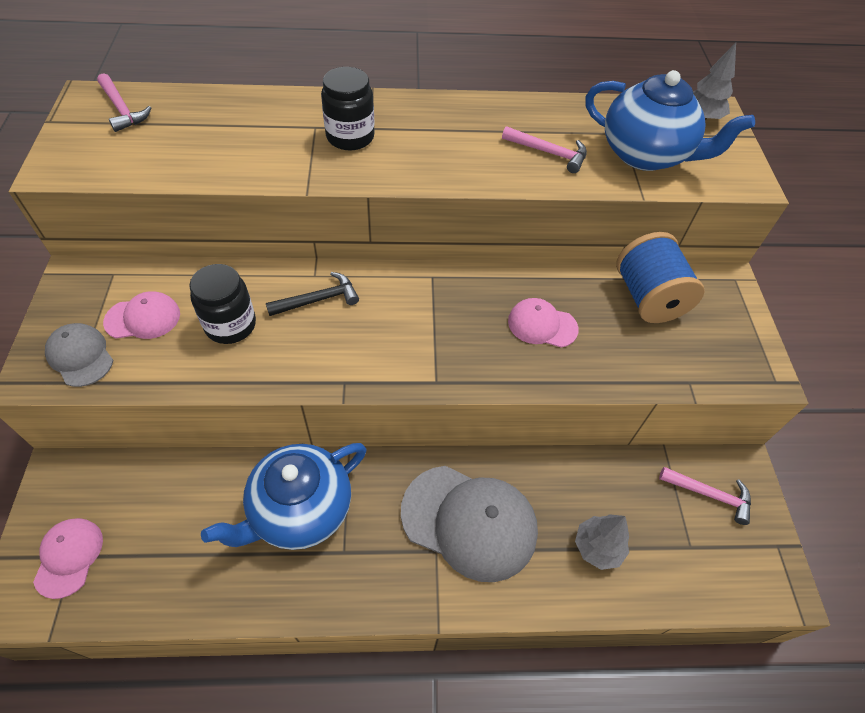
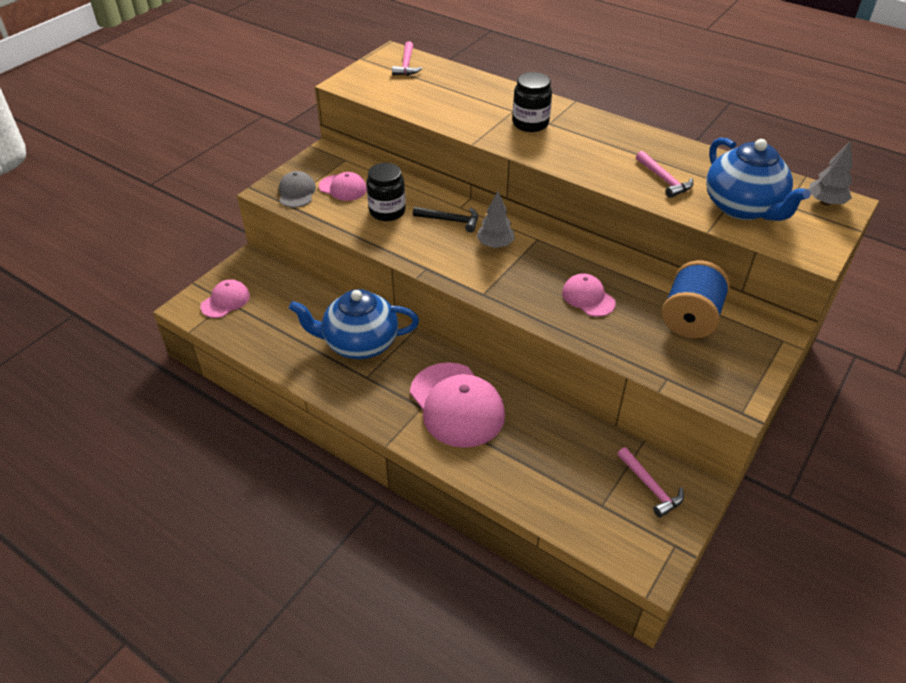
camera: 40 degrees right, 10 degrees down
(469, 522) = (456, 405): grey cap -> pink cap
(597, 547) = (531, 466): grey tree -> grey tree (495, 245)

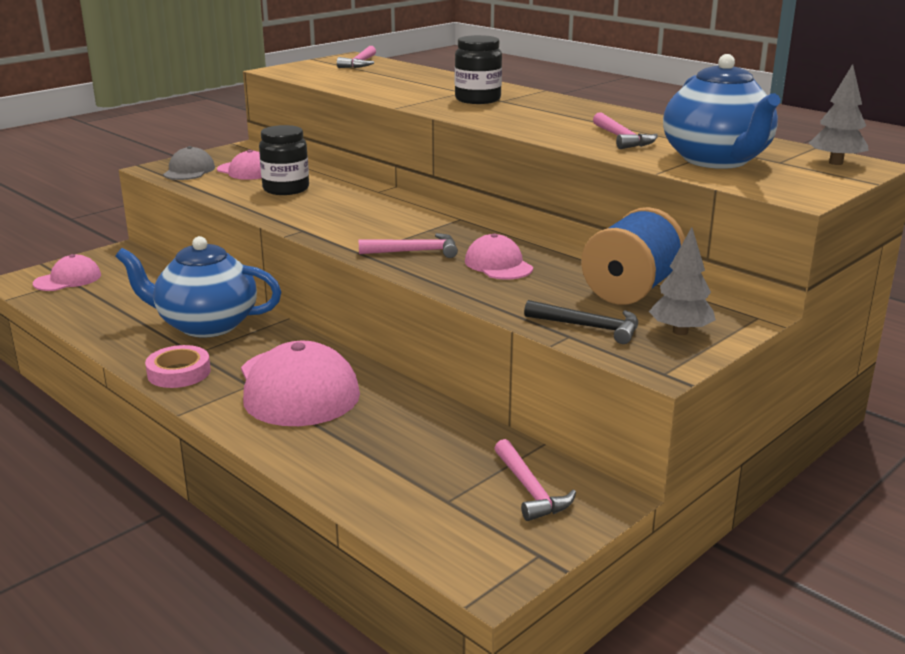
camera: 10 degrees right, 20 degrees down
(365, 400) = (179, 372): none -> pink tape
(450, 220) = (359, 199): black hammer -> black hammer (588, 327)
(495, 245) = (403, 219): grey tree -> grey tree (680, 332)
(521, 288) = (414, 251): none -> pink hammer

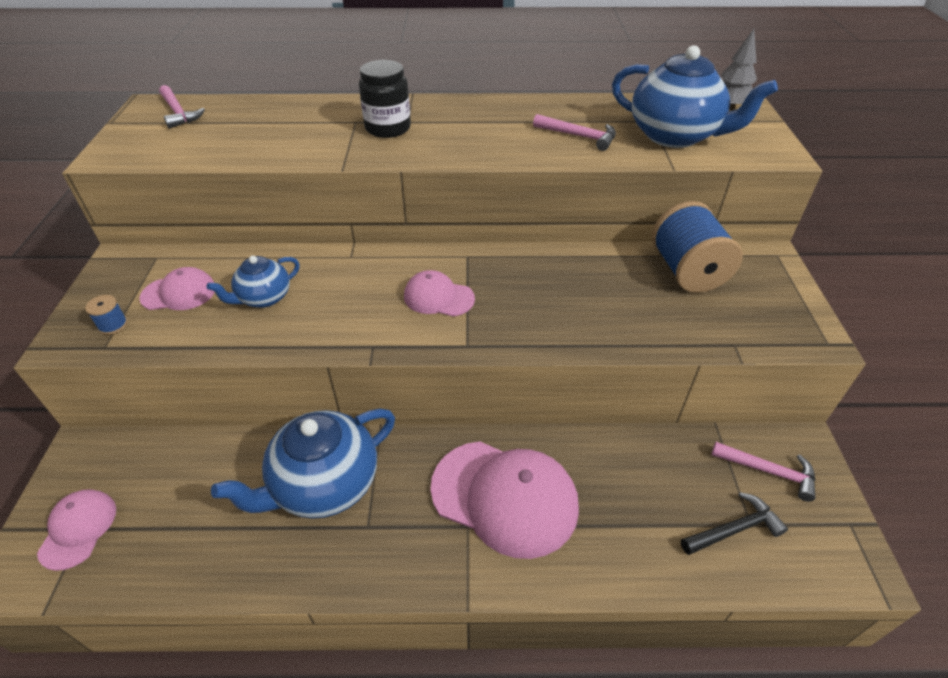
camera: 45 degrees left, 20 degrees up
(179, 372) = (391, 561): pink tape -> none
(189, 171) = (113, 325): grey cap -> blue spool
(286, 189) = (264, 298): black jar -> blue teapot
(414, 251) = (502, 317): pink hammer -> none
(498, 265) = (577, 295): pink cap -> pink cap (438, 297)
(588, 327) = (728, 327): black hammer -> black hammer (734, 529)
(680, 332) = (771, 296): grey tree -> none

